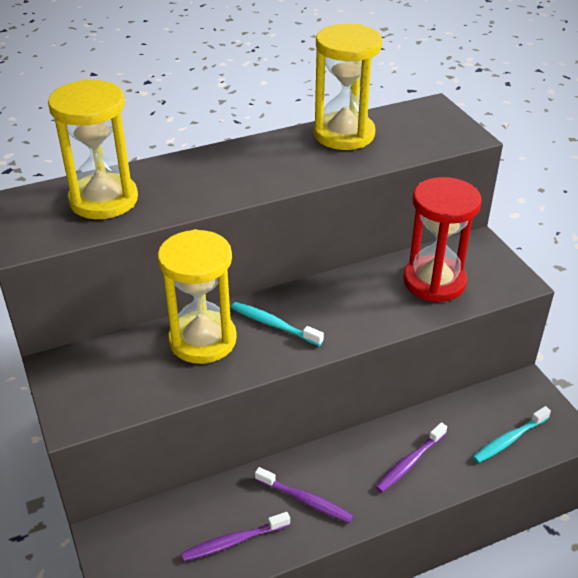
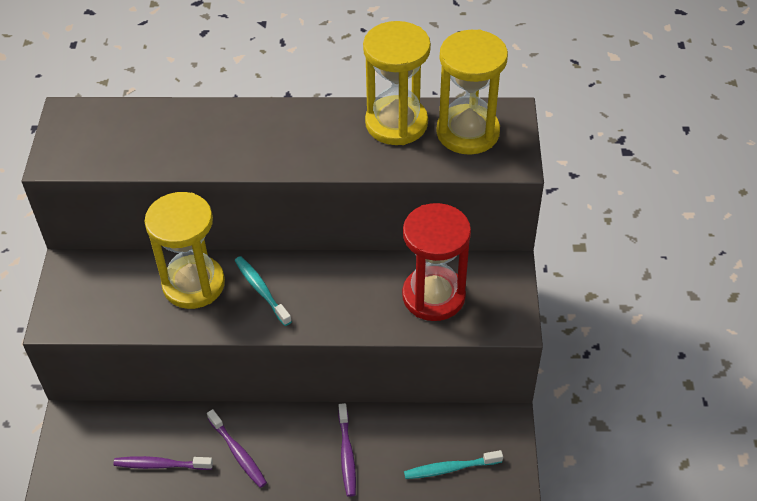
camera: 25 degrees right, 10 degrees up
(103, 200) = (140, 135): yellow hourglass -> yellow hourglass (467, 132)
(410, 462) = (347, 454): purple toothbrush -> purple toothbrush turned 75 degrees counterclockwise

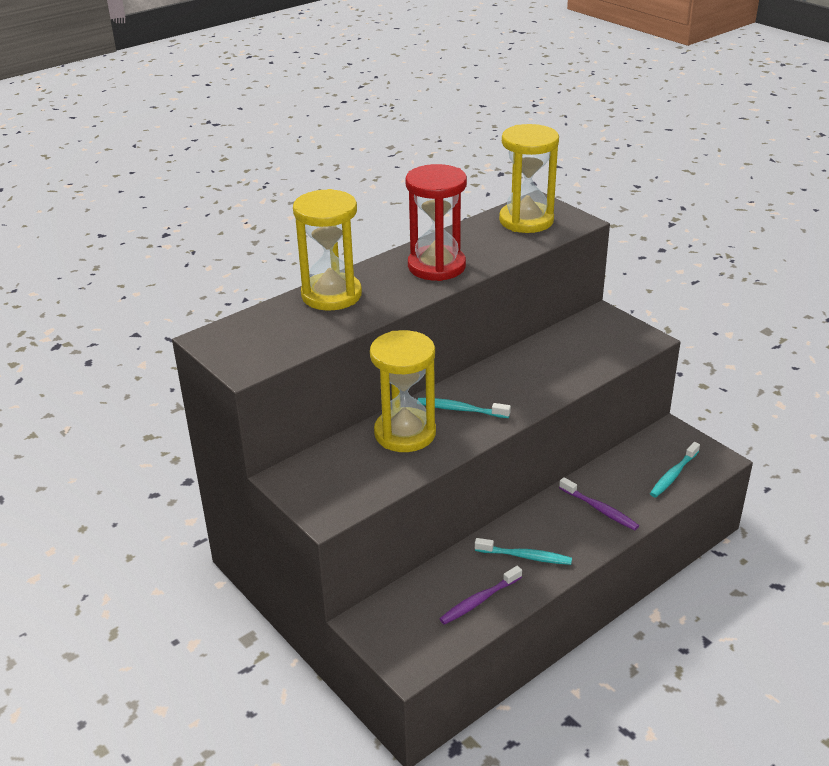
camera: 40 degrees left, 15 degrees down
(238, 453) = (525, 556): purple toothbrush -> turquoise toothbrush
(396, 123) = (473, 236): yellow hourglass -> yellow hourglass (331, 295)
(433, 296) = (579, 351): red hourglass -> red hourglass (436, 266)

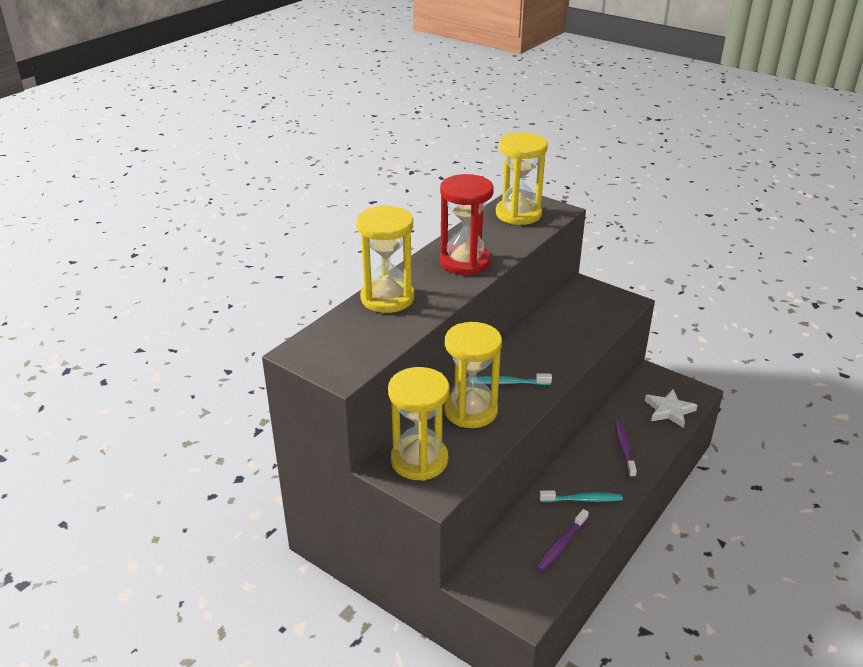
camera: 15 degrees left, 0 degrees up
(325, 476) = (419, 460): none -> yellow hourglass
(599, 509) = (624, 449): purple toothbrush -> purple toothbrush turned 120 degrees counterclockwise
(673, 475) = (669, 410): turquoise toothbrush -> white star

